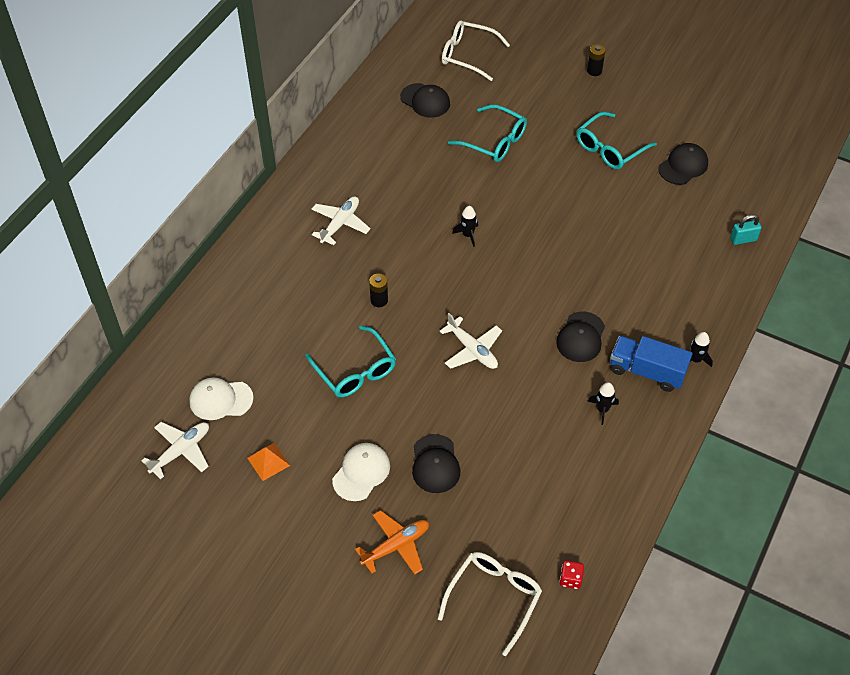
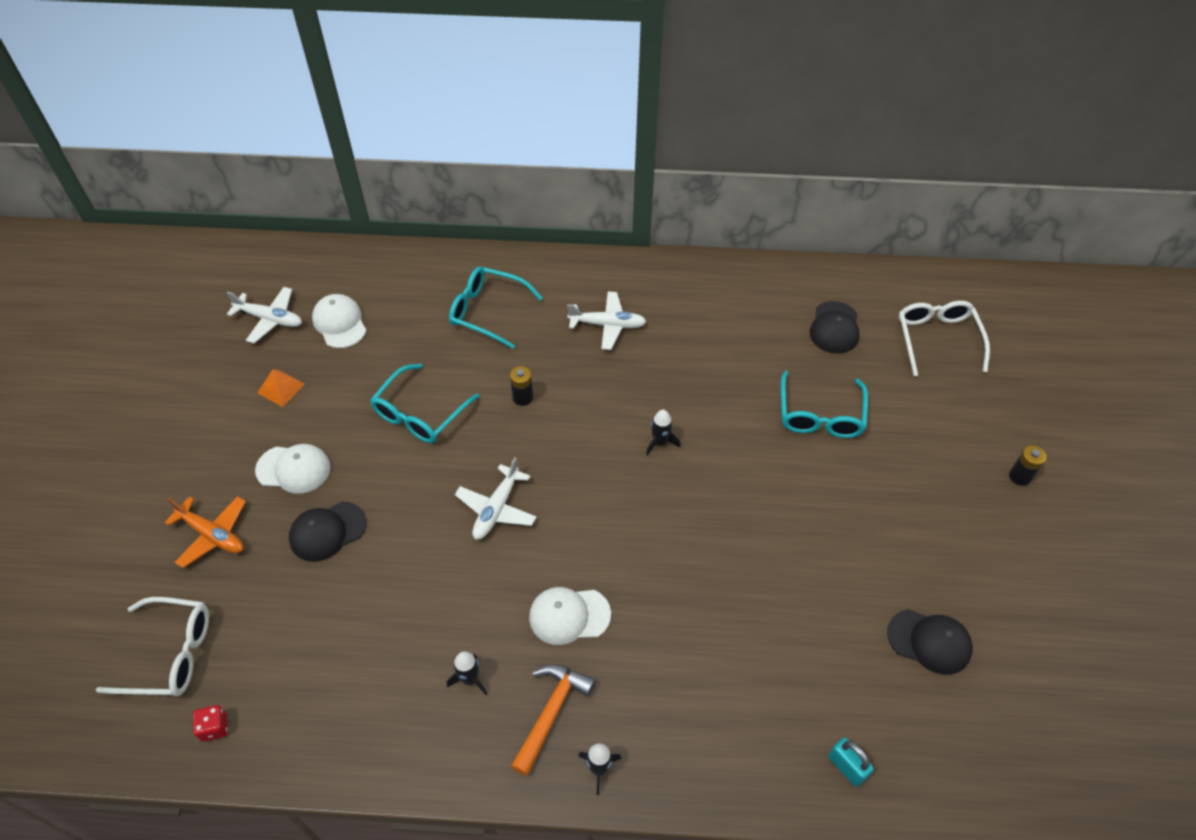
camera: 65 degrees right, 0 degrees up
(581, 337) = (569, 615): black cap -> white cap
(610, 148) = (898, 542): turquoise glasses -> turquoise glasses (488, 312)
(646, 371) = (551, 712): blue truck -> orange hammer

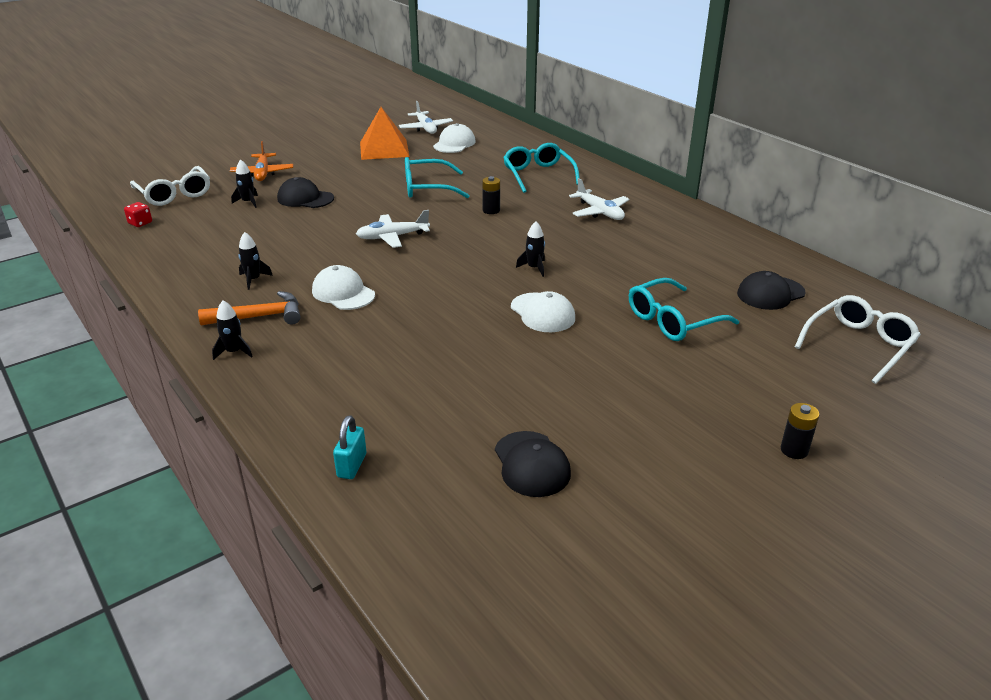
camera: 50 degrees right, 20 degrees down
(277, 590) = (248, 202): none -> black rocket
(281, 388) = (384, 149): orange pyramid -> orange pyramid, size x1.91
(293, 469) = (335, 174): white cap -> white cap (542, 313)

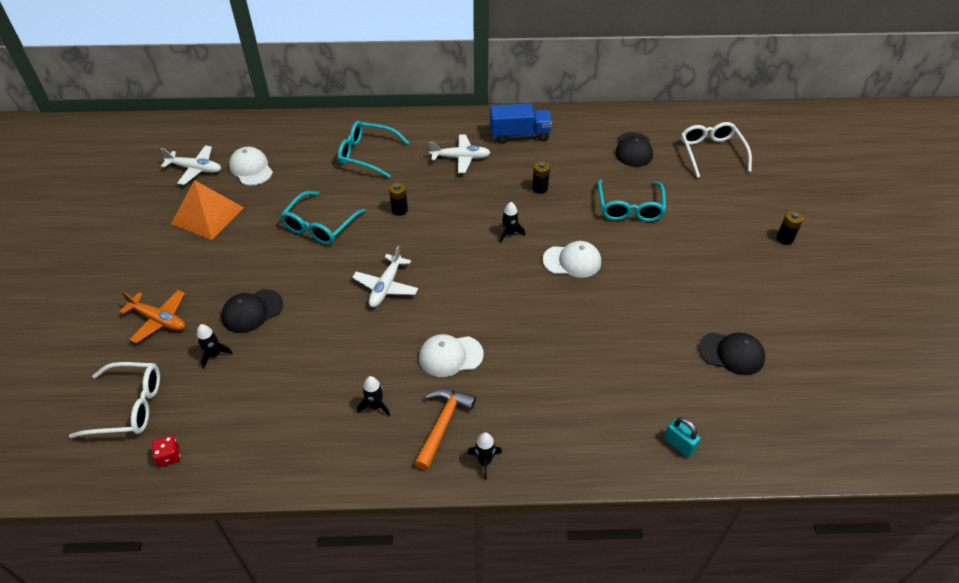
camera: 55 degrees left, 15 degrees up
(621, 262) = (540, 188): none -> black battery
(680, 227) = (519, 135): none -> blue truck

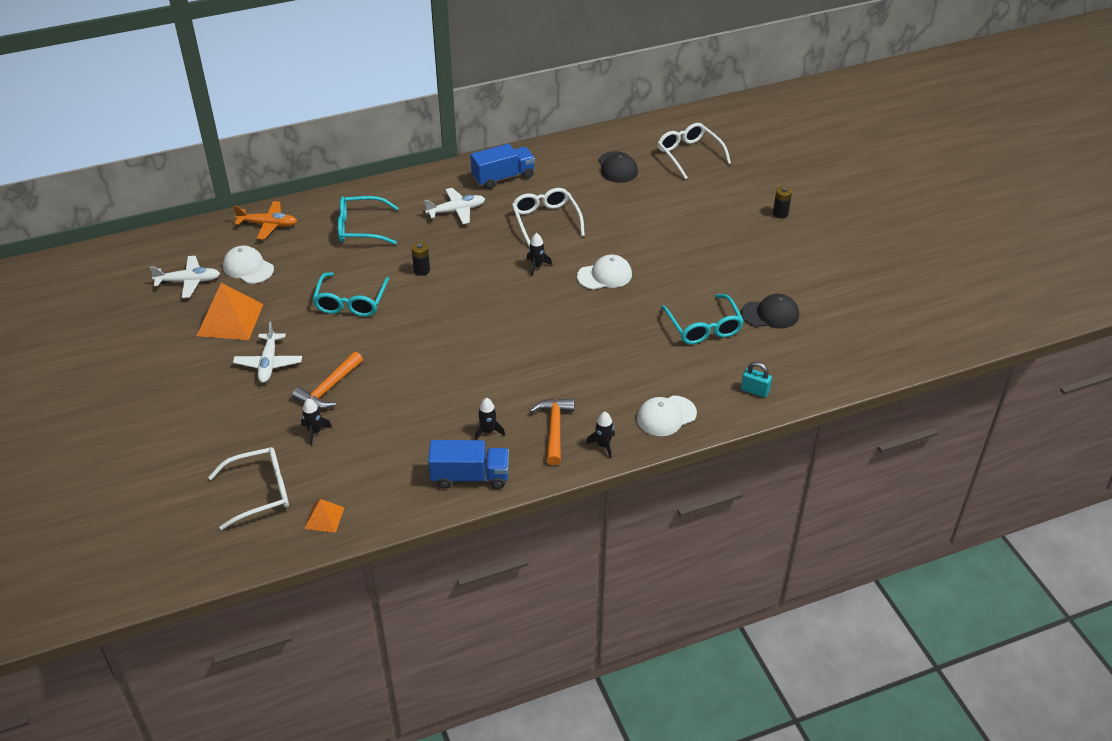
camera: 20 degrees left, 5 degrees down
(159, 320) = (241, 418): orange plane -> orange plane (268, 225)
(169, 456) = (324, 518): red dice -> orange pyramid
(252, 311) = (329, 389): black cap -> orange hammer
(331, 455) = (470, 476): none -> blue truck
(386, 286) = (445, 337): white plane -> white plane (269, 363)
(450, 356) = (534, 377): white cap -> white cap (666, 416)
(540, 188) = (546, 221): black battery -> white glasses
(630, 207) = (636, 218): turquoise glasses -> turquoise glasses (703, 327)

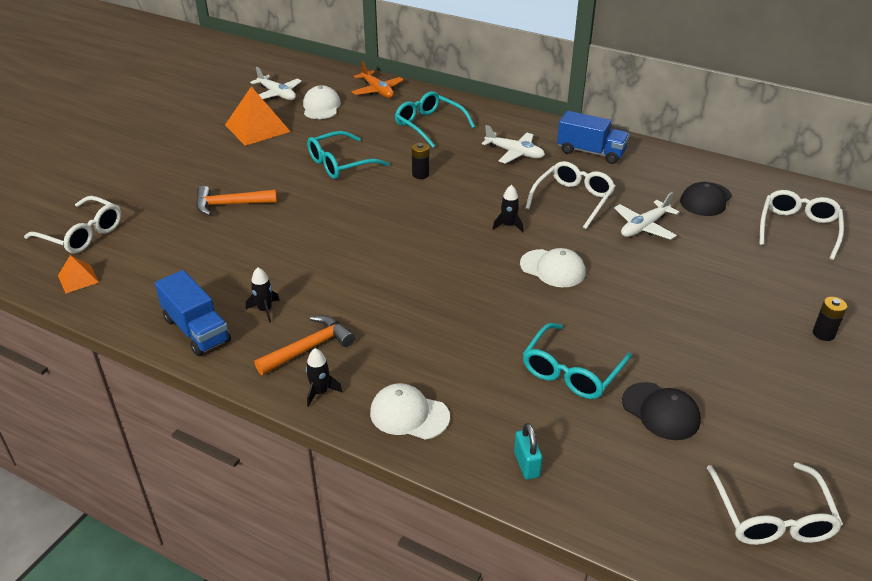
camera: 50 degrees right, 5 degrees down
(269, 363) = (229, 166): white plane -> white plane (644, 227)
(314, 432) = (173, 224): black rocket -> none
(875, 325) = (771, 516): none -> white glasses

